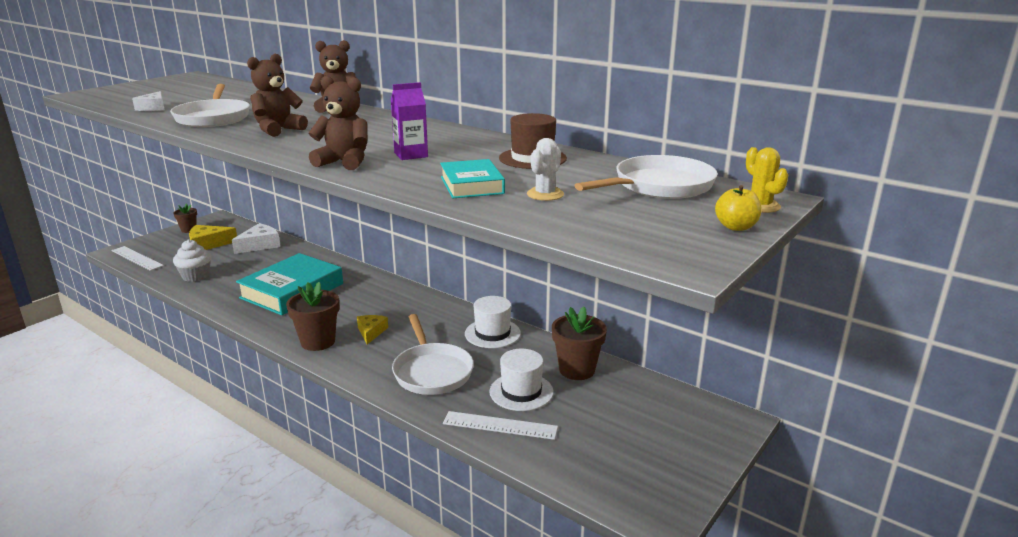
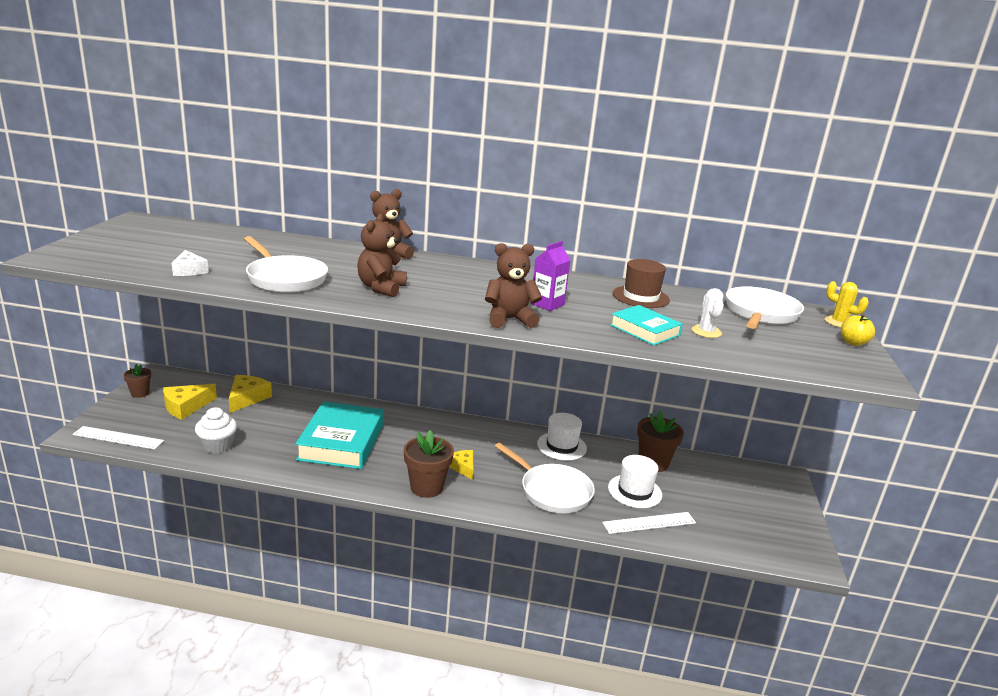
camera: 30 degrees left, 0 degrees up
(260, 245) = (247, 398): white cheese -> yellow cheese

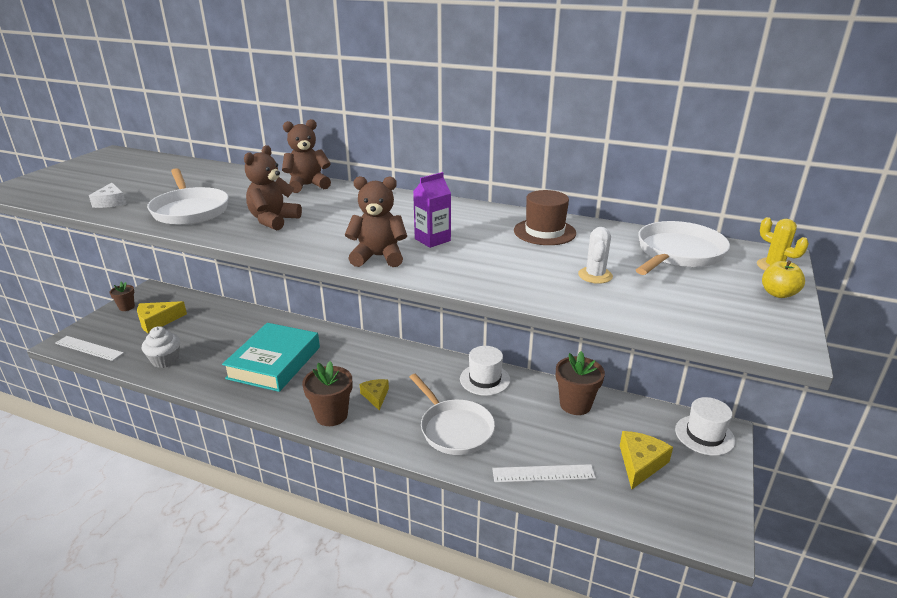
camera: 15 degrees right, 5 degrees up
(247, 398) = (212, 315): yellow cheese -> yellow cheese (640, 463)
(634, 491) = (542, 435): white hat -> white hat (704, 435)
(644, 330) = (522, 272): turquoise book -> none

